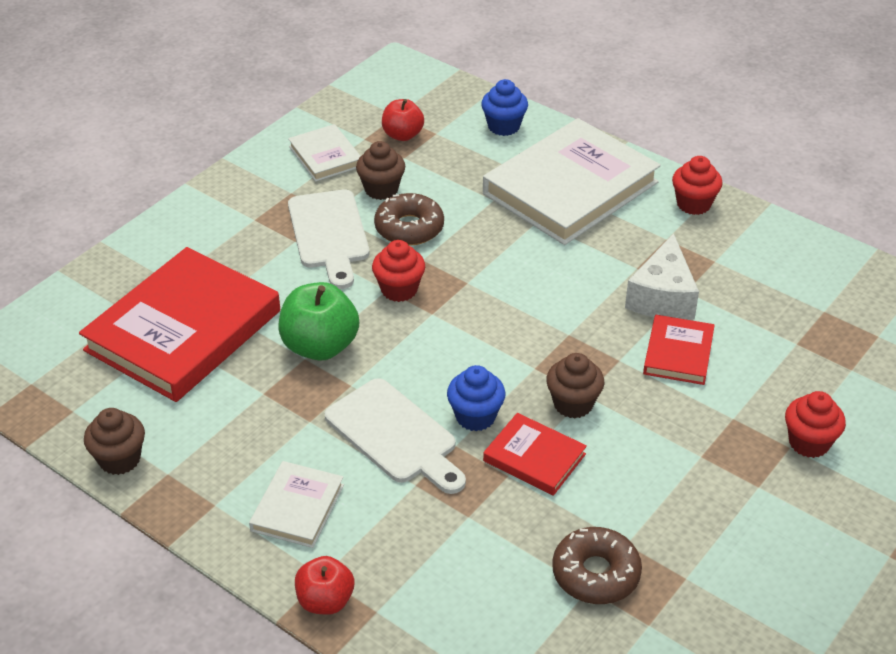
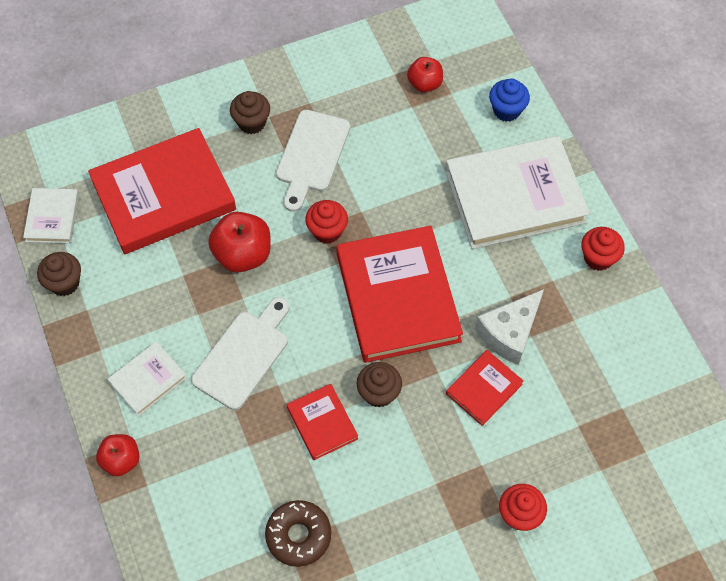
camera: 30 degrees right, 20 degrees up
(320, 346) = (243, 254): green apple -> red apple
(325, 156) = (355, 79): white book -> white book (52, 217)
(381, 189) = (375, 130): brown cupcake -> brown cupcake (252, 122)
(395, 435) = (244, 355): white cutting board -> white cutting board turned 135 degrees counterclockwise
(409, 228) = (371, 177): brown donut -> none
(475, 416) = (306, 368): blue cupcake -> none
(522, 314) = (398, 297): none -> red book

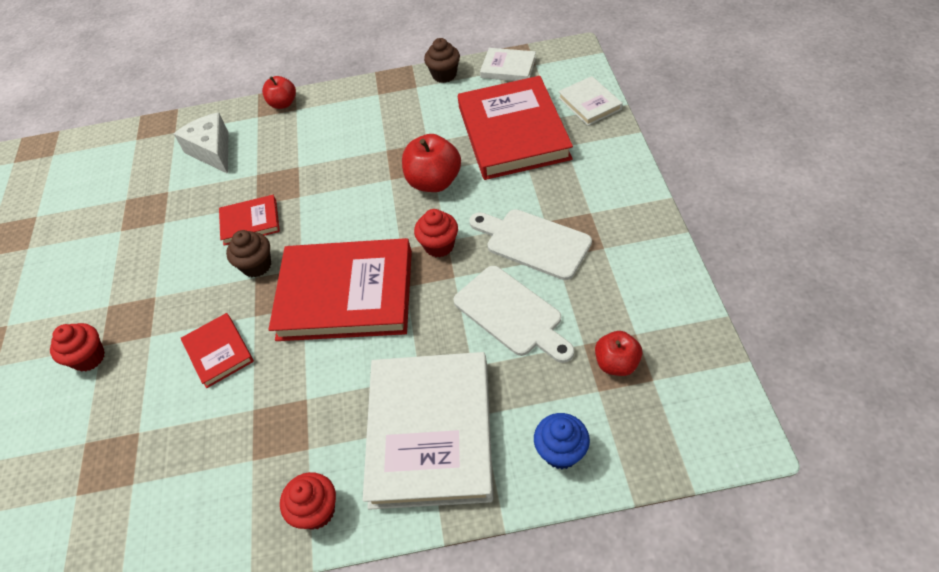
camera: 110 degrees right, 10 degrees down
(148, 380) = (340, 119): white book -> white book (589, 103)
(244, 355) = (335, 176): white cutting board -> white cutting board (511, 314)
(252, 122) = (584, 198): brown cupcake -> none
(298, 535) = (169, 198): brown donut -> none
(509, 333) = (265, 388): white cheese -> white cheese (212, 151)

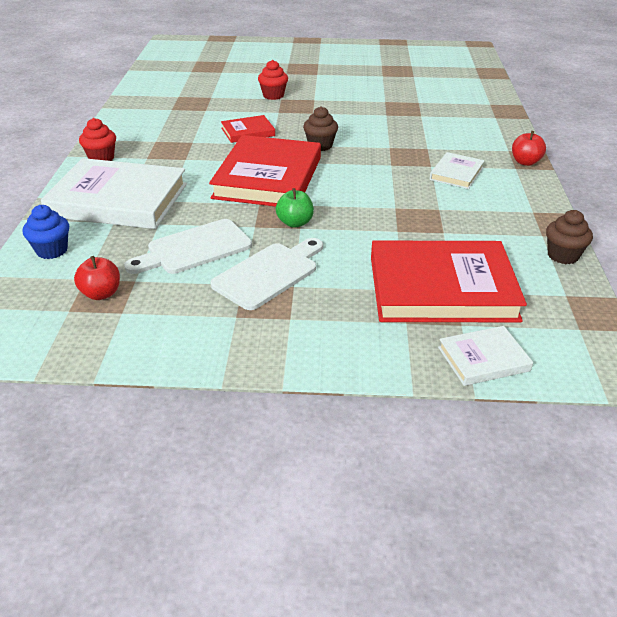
camera: 95 degrees right, 15 degrees down
(212, 151) = (464, 131): white cheese -> none
(250, 222) = (369, 144): red book -> none
(434, 182) = (381, 229): red apple -> none
(439, 246) = (295, 223): red cupcake -> green apple
(508, 68) = (573, 304): white book -> white book (456, 173)

